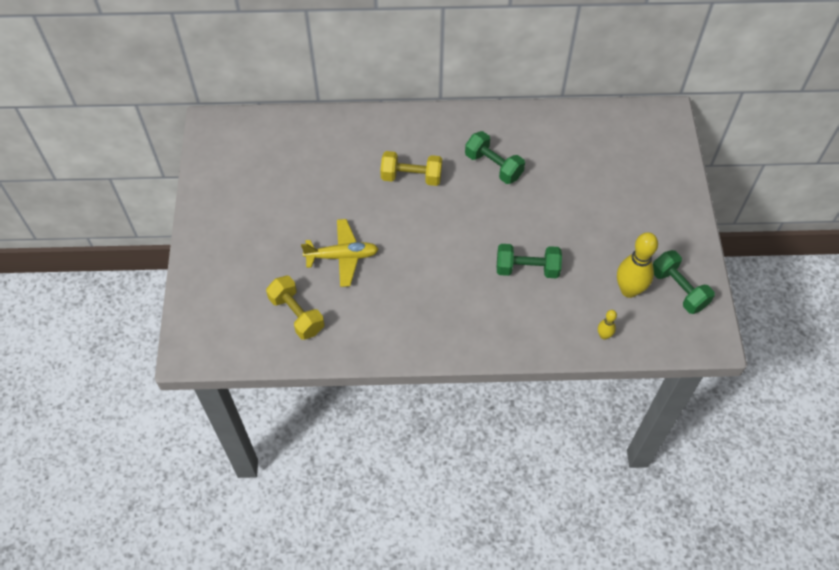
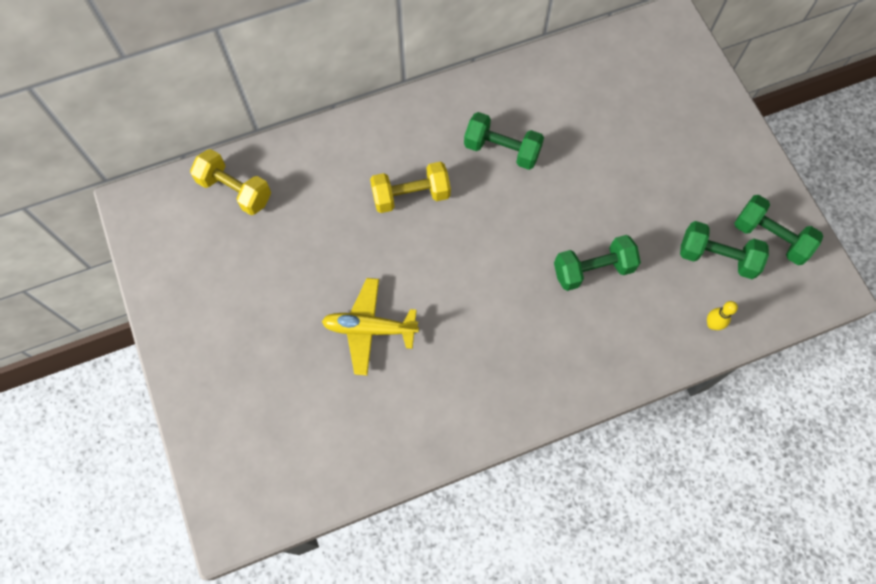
camera: 20 degrees left, 10 degrees up
(297, 314) = (345, 425): yellow dumbbell -> yellow dumbbell (235, 190)
(342, 256) = (369, 329): yellow plane -> yellow plane turned 150 degrees counterclockwise
(629, 290) = (717, 257): yellow bowling pin -> green dumbbell

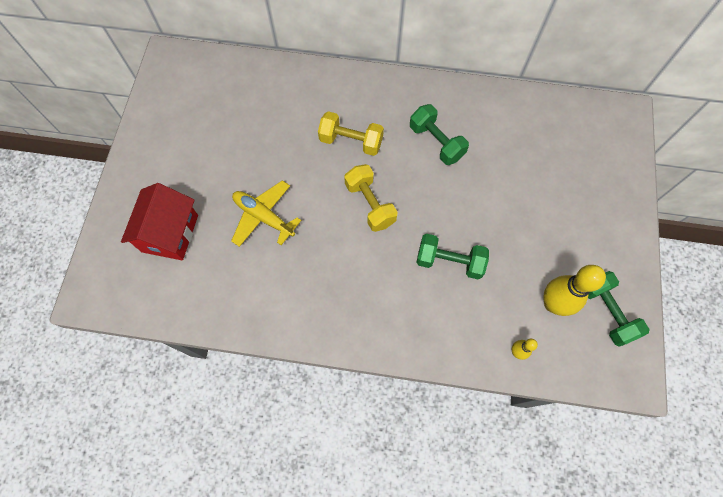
camera: 30 degrees right, 0 degrees up
(235, 190) = (237, 79): yellow dumbbell -> yellow dumbbell (370, 204)
(276, 404) = (170, 233): none -> red house
(717, 257) = (553, 304): green dumbbell -> yellow bowling pin

